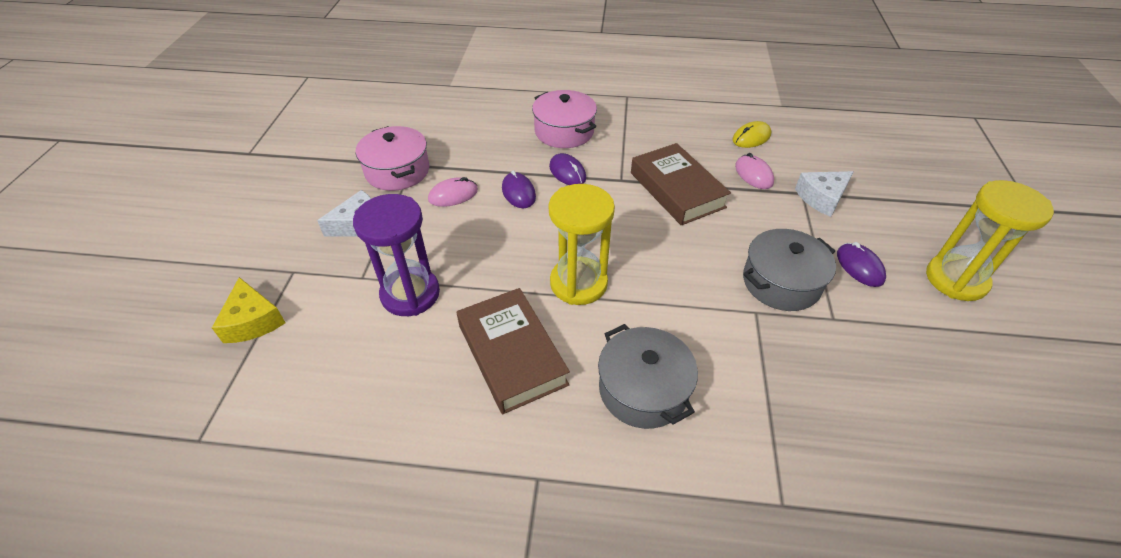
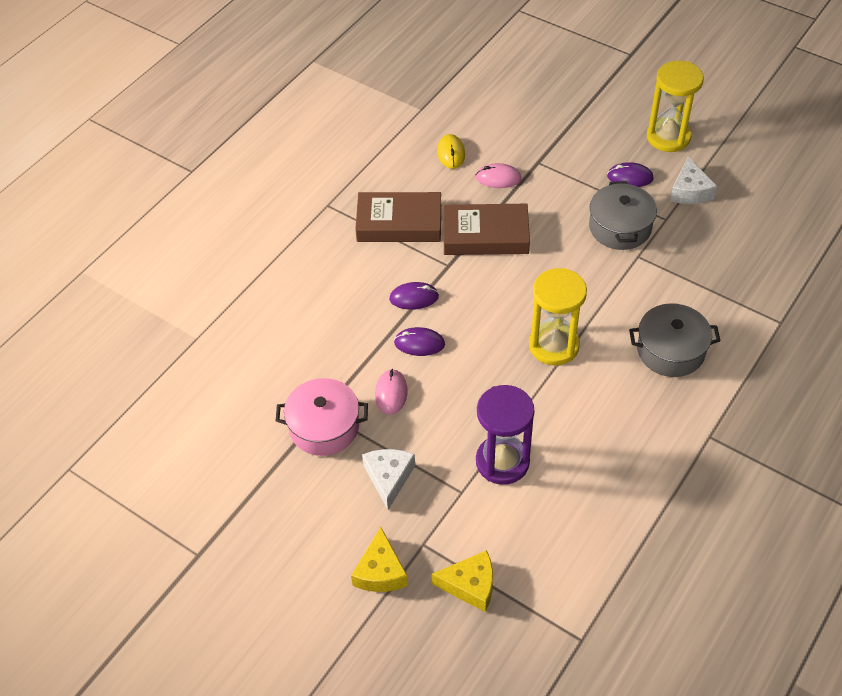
camera: 60 degrees left, 5 degrees up
(255, 254) = (380, 571): none -> yellow cheese
(511, 354) = (602, 414): brown book -> brown book (399, 223)
(564, 131) = (351, 275): pink pot -> none
(822, 198) = (551, 154): white cheese -> white cheese (689, 191)

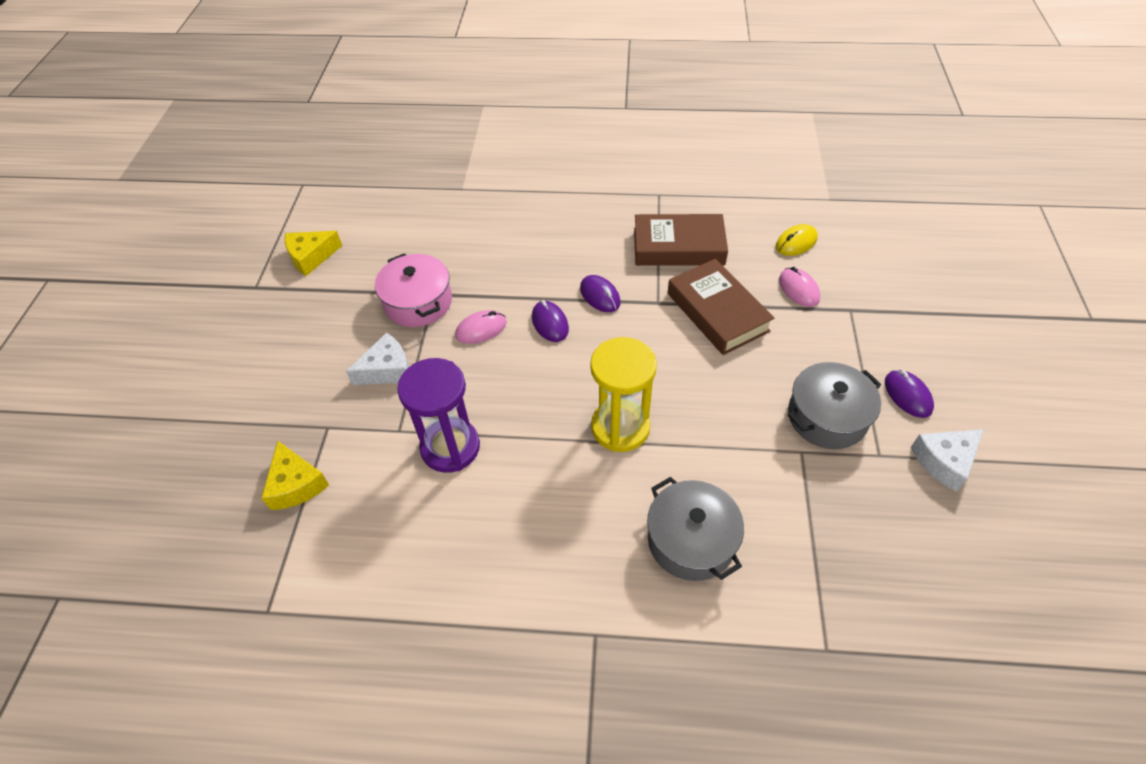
camera: 60 degrees right, 0 degrees up
(380, 571) = (284, 409): yellow cheese -> yellow cheese (311, 257)
(399, 223) = (678, 247): brown book -> brown book turned 60 degrees counterclockwise
(668, 137) = (1005, 405): yellow hourglass -> none

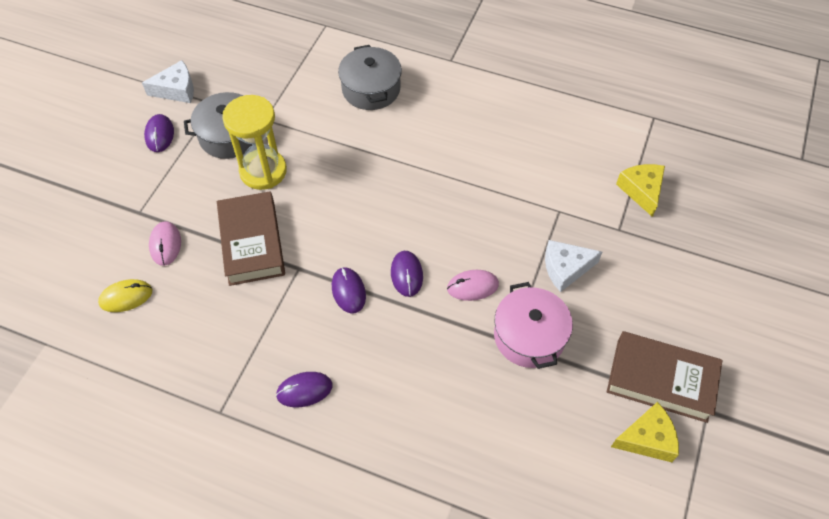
camera: 165 degrees left, 5 degrees up
(450, 447) = (519, 187): purple hourglass -> none
(601, 221) = (304, 390): none -> purple mouse
(620, 427) = (384, 168): yellow hourglass -> yellow hourglass (263, 171)
(678, 247) = (242, 327): brown book -> brown book (661, 380)

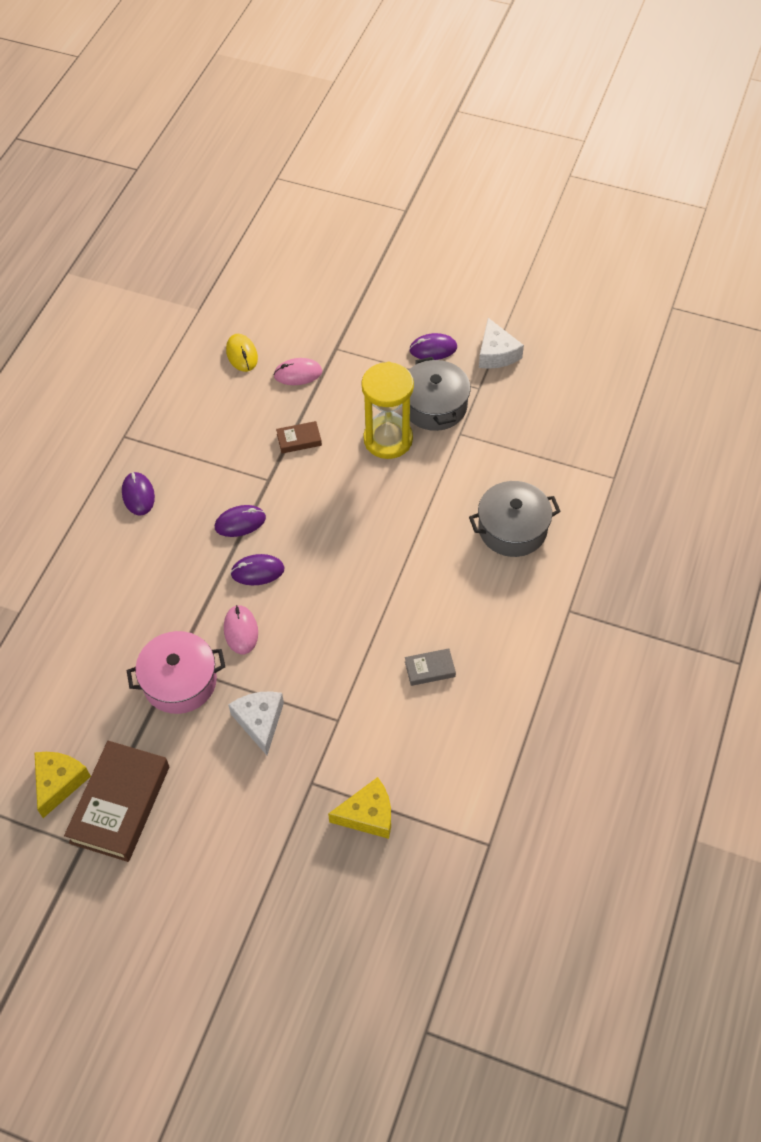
camera: 90 degrees right, 0 degrees up
(252, 242) = (299, 440): brown book -> brown book, size x0.46
(507, 147) = (430, 669): none -> grey book
(647, 438) = (59, 782): yellow cheese -> yellow cheese turned 150 degrees counterclockwise

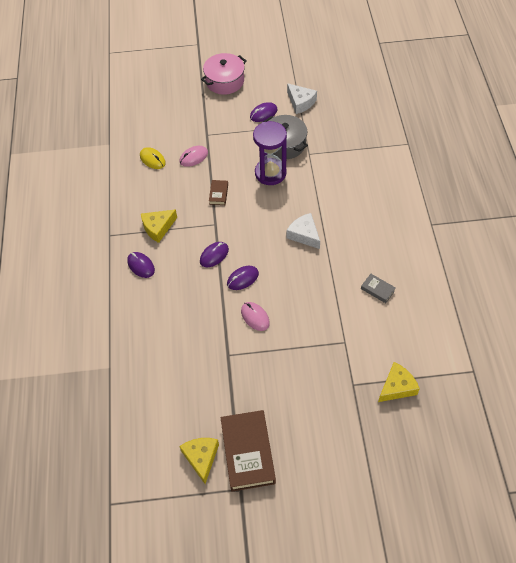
camera: 25 degrees left, 0 degrees up
(180, 681) = (237, 363): pink pot -> pink pot (224, 81)
(191, 453) = (158, 228): none -> yellow cheese
(260, 721) = (300, 364): white cheese -> white cheese (304, 235)
(299, 440) = (218, 194): brown book -> brown book turned 45 degrees counterclockwise
(388, 439) = (270, 173): yellow hourglass -> purple hourglass
(430, 669) = (377, 290): grey book -> grey book turned 75 degrees clockwise
(512, 529) = (372, 193): grey pot -> none

